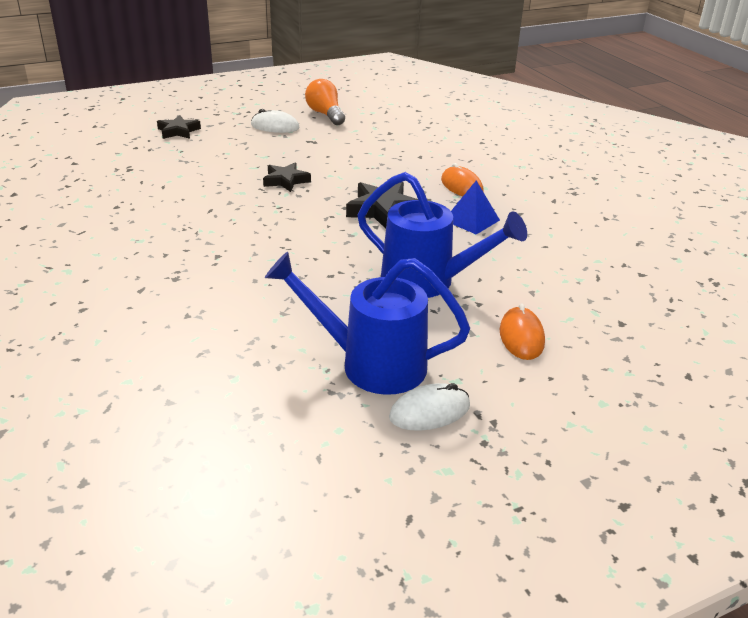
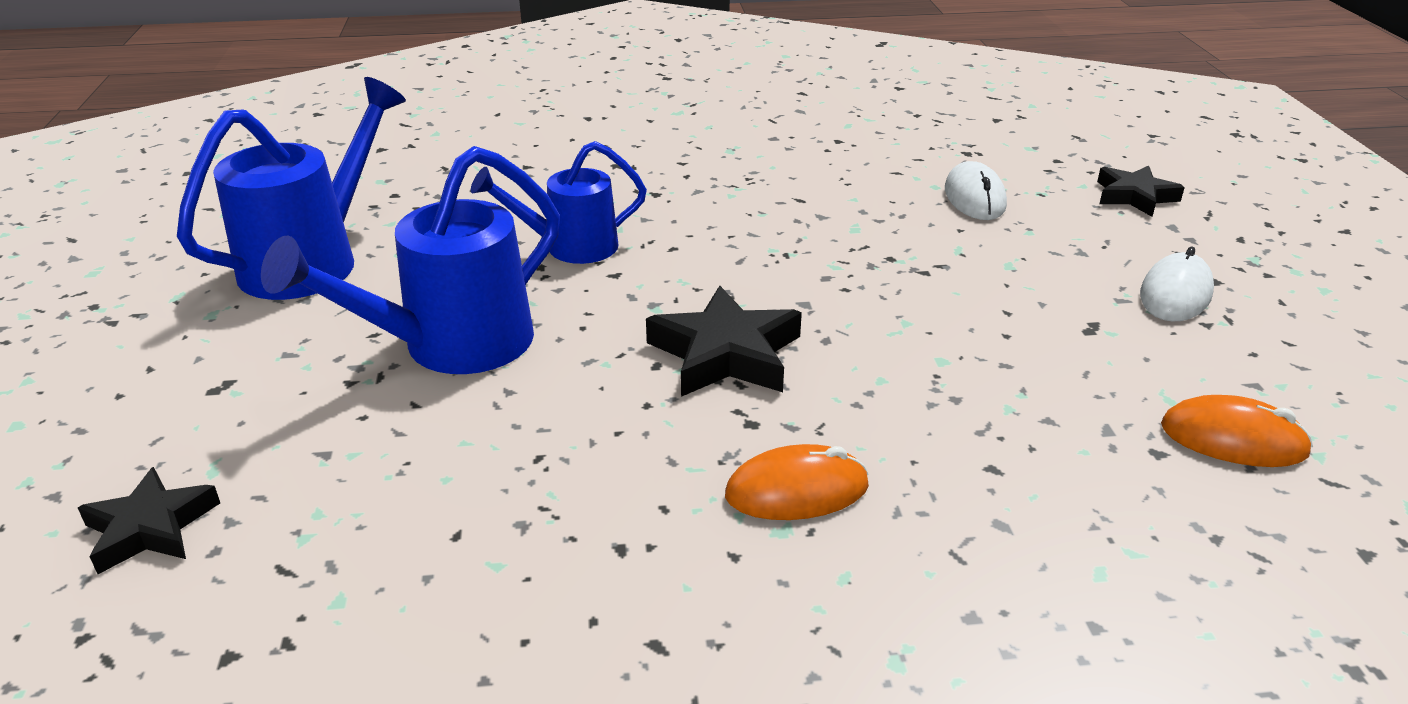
camera: 110 degrees right, 0 degrees up
(285, 181) = (890, 272): black star -> black star (151, 528)
(303, 270) = (570, 247): none -> blue watering can
(325, 114) = (1274, 372): orange light bulb -> none
(429, 412) = (185, 281): white mouse -> white mouse (974, 198)
(471, 220) = (628, 457): blue pyramid -> none
(521, 337) = (227, 398): orange mouse -> orange mouse (1233, 439)

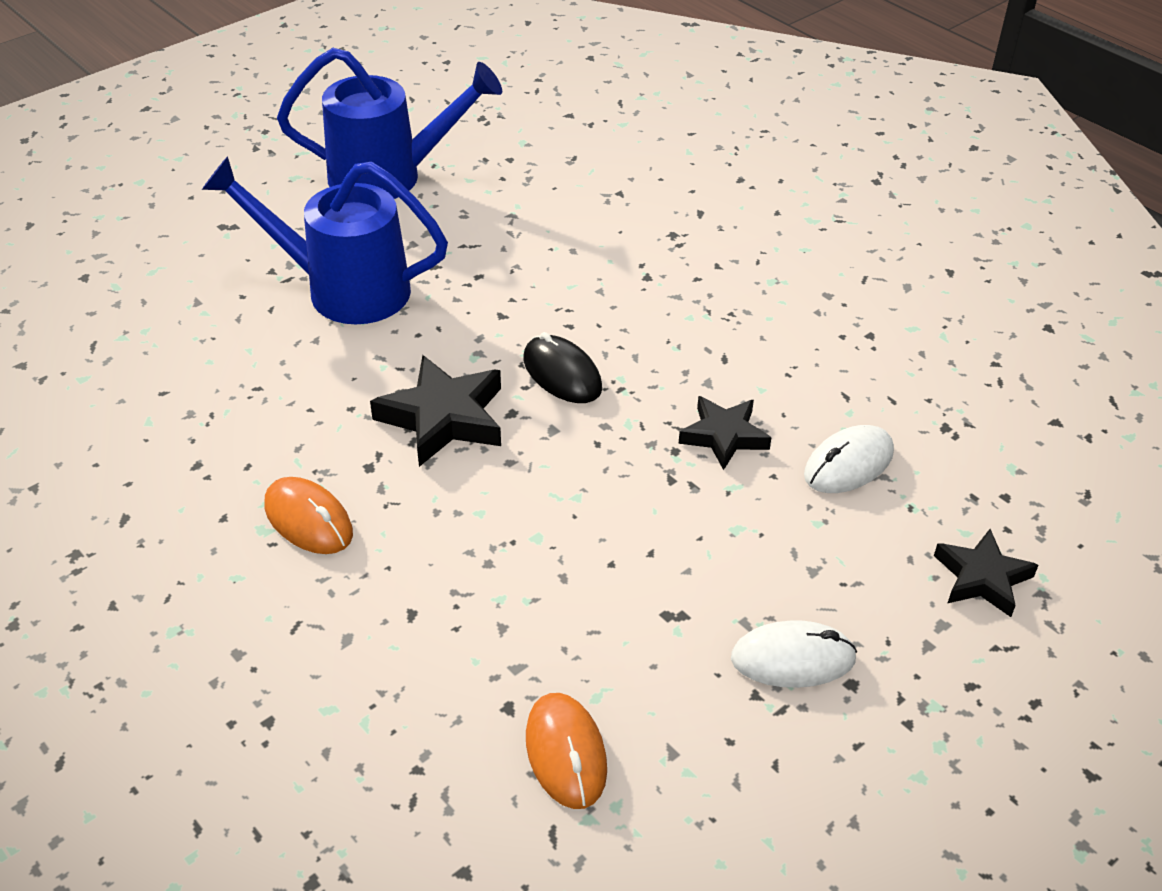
camera: 55 degrees right, 10 degrees up
(151, 528) = (93, 280): black star -> black star (724, 436)
(570, 247) = (518, 276): blue watering can -> none
(735, 273) = (562, 374): none -> black mouse

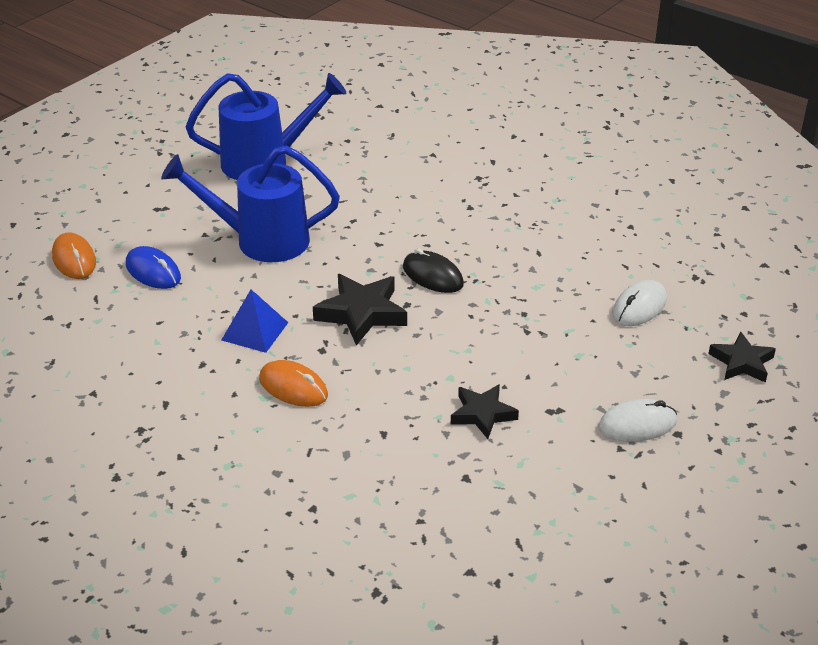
camera: 10 degrees left, 5 degrees down
(183, 316) = (153, 271): none -> blue mouse
(286, 424) = (255, 331): none -> blue pyramid
(566, 753) = (511, 497): orange mouse -> orange mouse (74, 259)
(724, 436) = (553, 300): black star -> black star (482, 414)

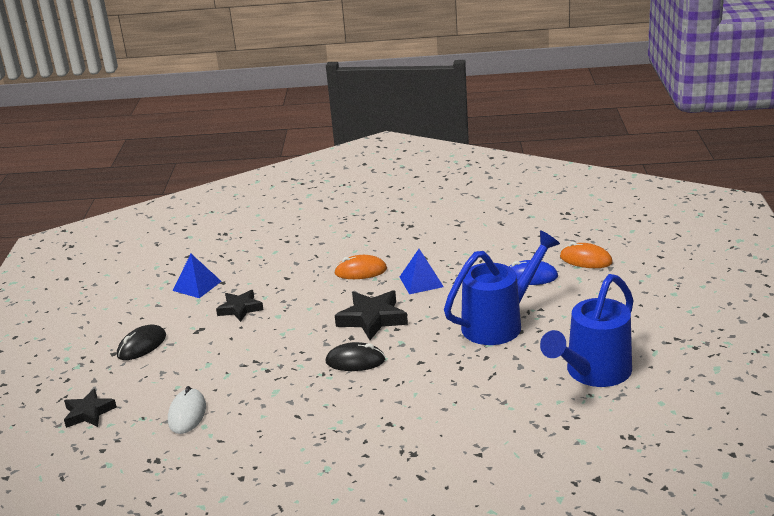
camera: 145 degrees right, 10 degrees down
(503, 492) = (197, 286): none -> blue pyramid
(637, 425) = (142, 346): white mouse -> black mouse

